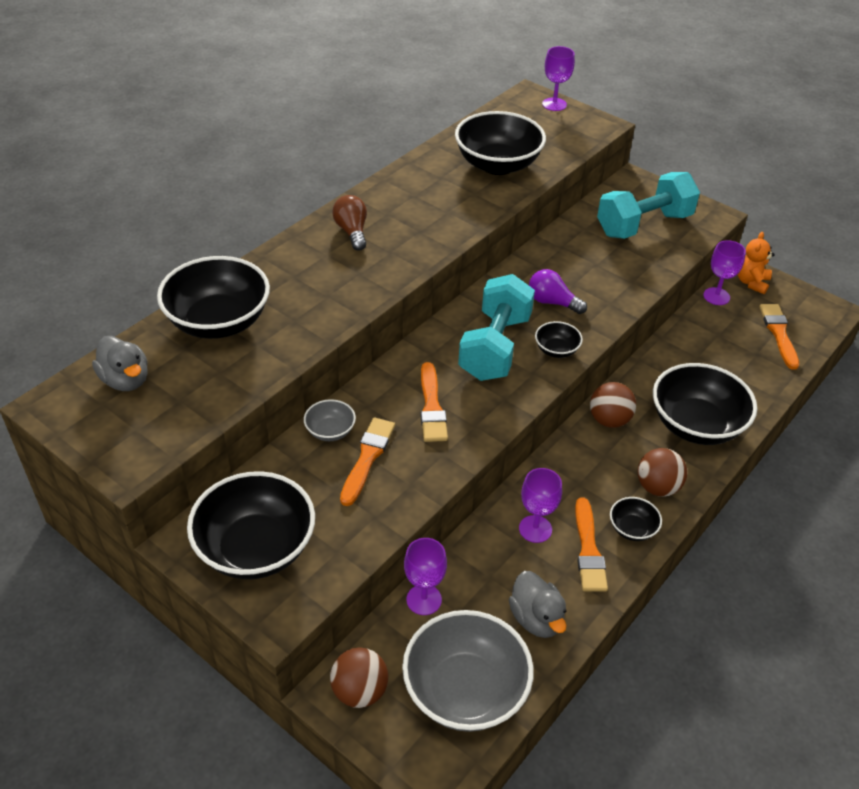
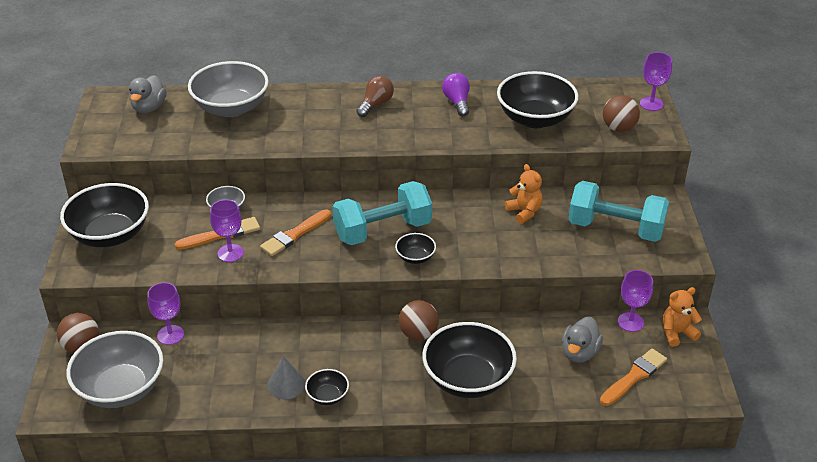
camera: 50 degrees right, 5 degrees down
(219, 322) = (231, 108): black bowl -> grey bowl
(535, 529) = (277, 351): purple goblet -> purple goblet (230, 253)
(536, 618) = (204, 390): grey duck -> grey duck (579, 353)
(552, 302) = (462, 231): purple light bulb -> purple light bulb (457, 102)
(568, 255) = (524, 212): none -> orange teddy bear
(588, 549) = (286, 384): orange brush -> grey cone
(657, 487) = (381, 389): brown ball -> brown ball (618, 128)

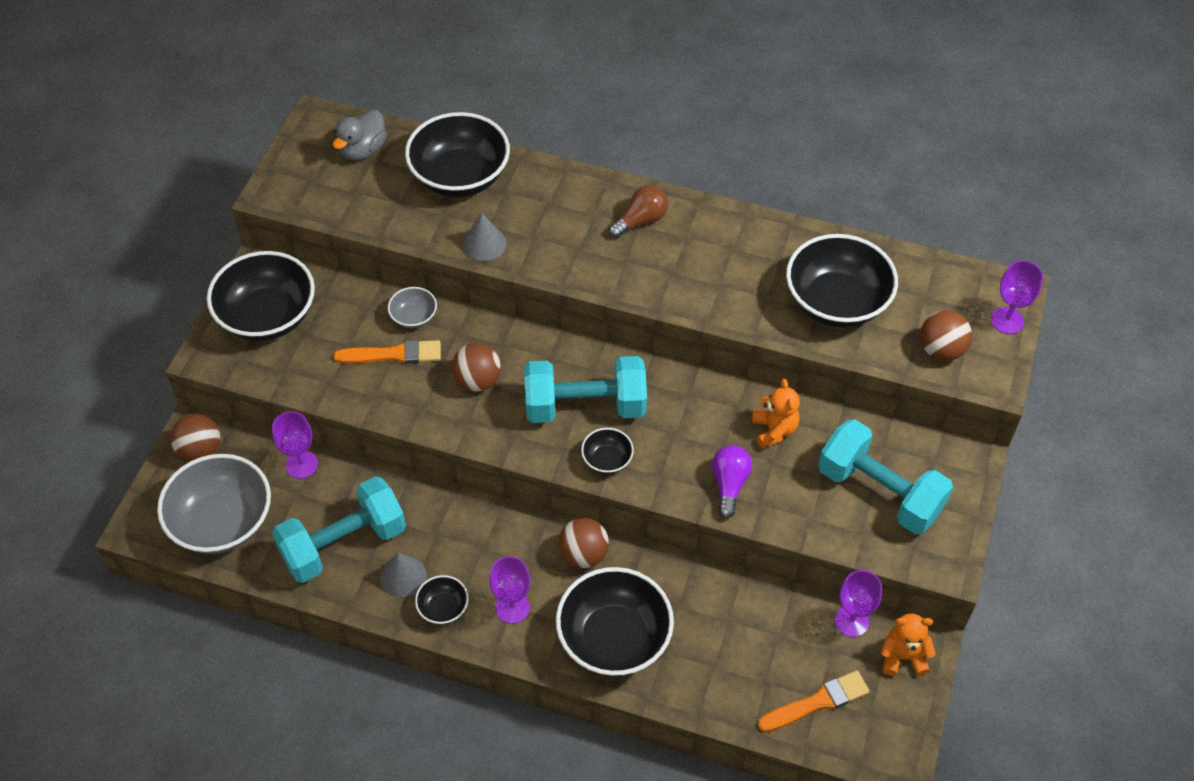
camera: 20 degrees right, 15 degrees up
(228, 376) = (344, 543): none -> turquoise dumbbell
(230, 253) = (393, 386): purple goblet -> purple goblet (512, 608)
(231, 108) = (460, 177): grey bowl -> black bowl
(268, 140) = (484, 244): none -> grey cone
(294, 235) = (477, 381): orange brush -> brown ball
(457, 102) = (747, 245): purple light bulb -> purple light bulb (729, 484)
(579, 353) = (765, 645): grey duck -> none

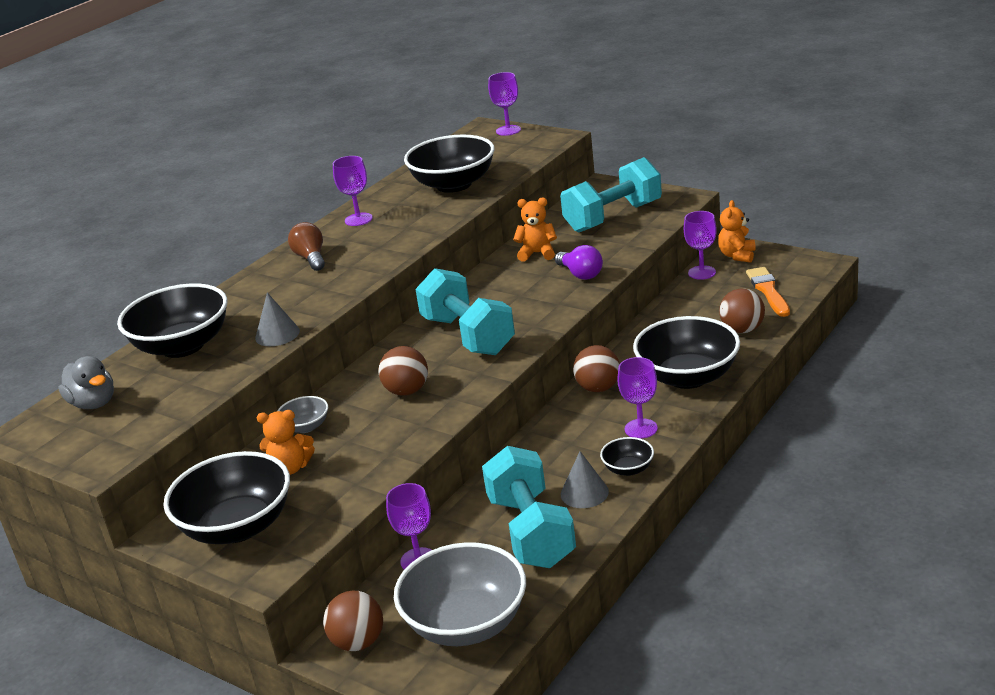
camera: 70 degrees left, 25 degrees down
(350, 326) = (290, 468): none -> orange teddy bear
(393, 354) = (344, 440): orange brush -> none
(585, 406) = (468, 335): turquoise dumbbell -> turquoise dumbbell turned 45 degrees counterclockwise
(607, 460) = (530, 327): black bowl -> none
(729, 484) = (580, 274): purple light bulb -> purple light bulb turned 150 degrees counterclockwise
(735, 235) = (358, 219): none -> purple goblet
(941, 350) = (521, 152): brown ball -> brown ball (742, 330)

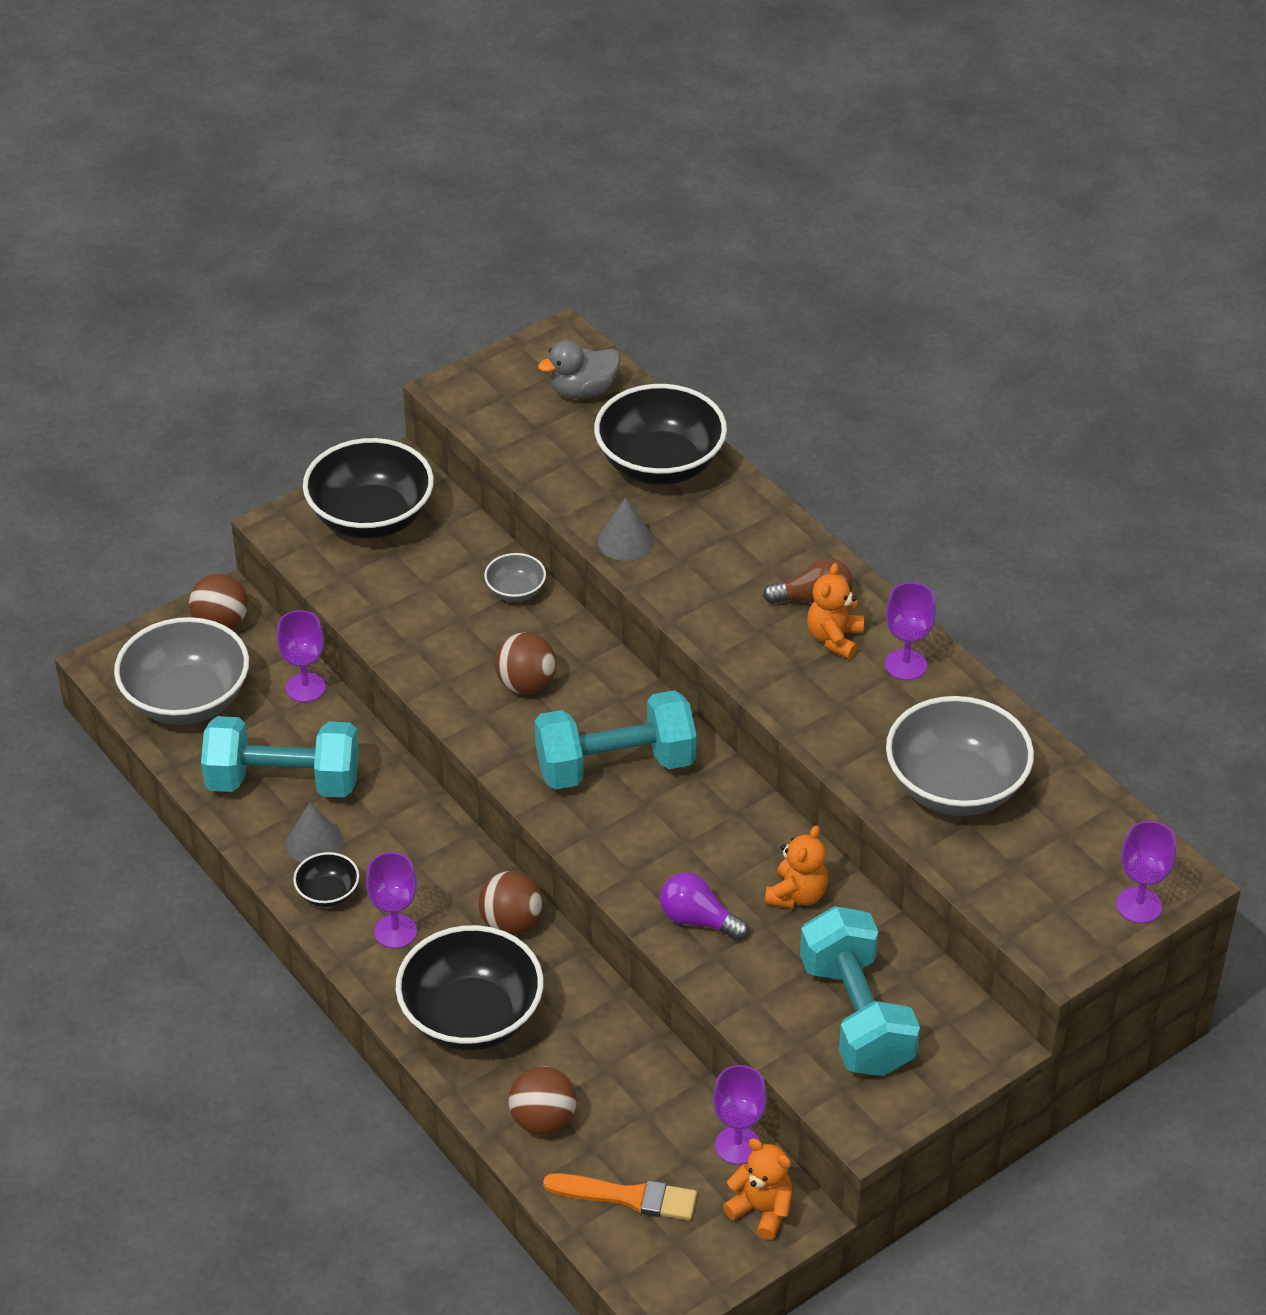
camera: 105 degrees right, 15 degrees up
(290, 468) = (444, 568): orange teddy bear -> orange teddy bear (834, 638)
(454, 184) = (955, 787): black bowl -> grey bowl
(580, 274) = (698, 920): purple light bulb -> purple light bulb turned 45 degrees clockwise

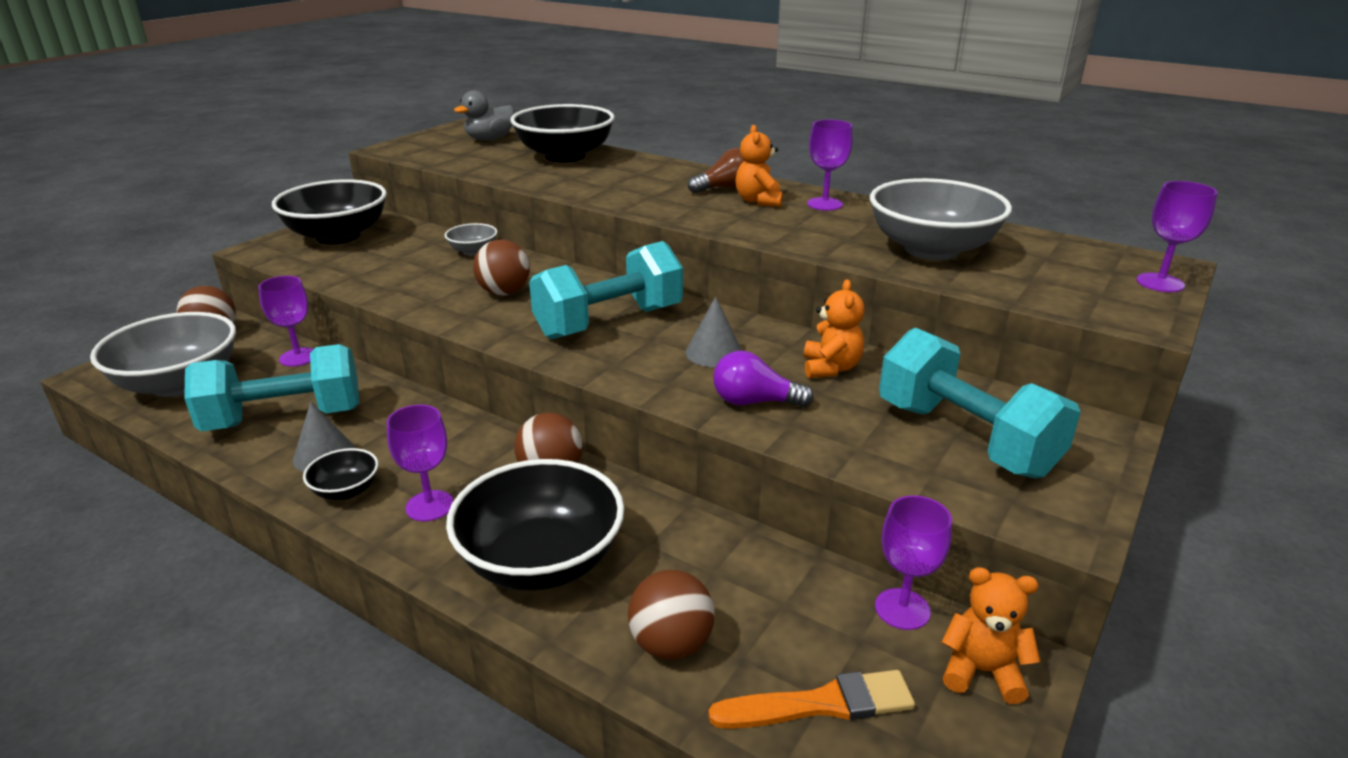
camera: 20 degrees left, 15 degrees down
(625, 541) = (559, 185): grey cone -> grey cone (714, 352)

